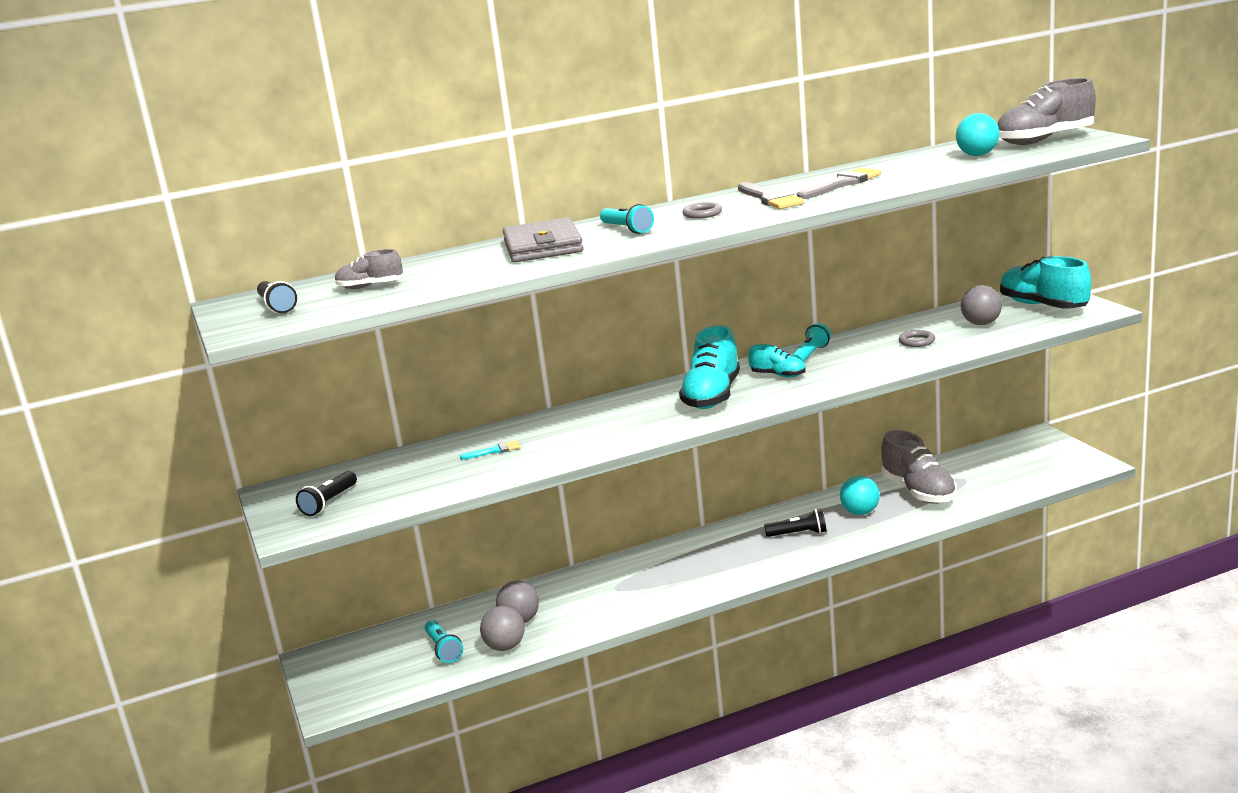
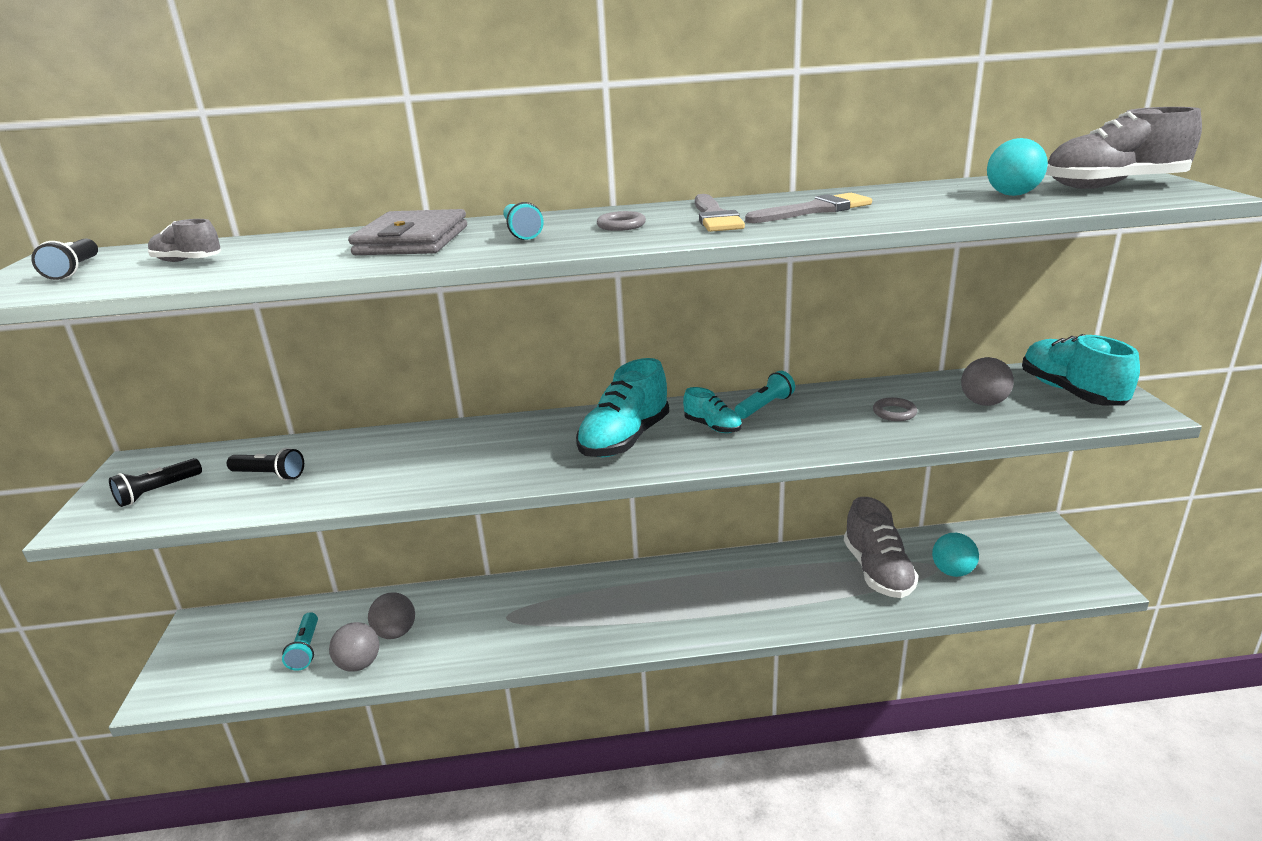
camera: 15 degrees right, 5 degrees up
(494, 451) = (360, 462): turquoise brush -> none
(798, 534) = (724, 595): black flashlight -> black flashlight (269, 475)
(860, 512) = (802, 583): turquoise ball -> turquoise ball (952, 572)

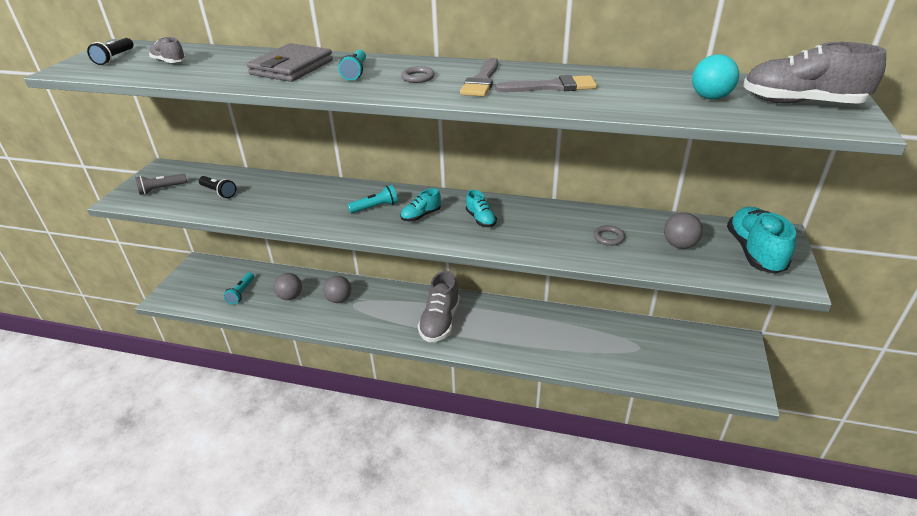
camera: 20 degrees right, 10 degrees up
(158, 491) = (161, 189): black flashlight -> grey flashlight
(359, 664) = (263, 310): grey ball -> grey ball (339, 299)
(625, 439) = (421, 216): turquoise shoe -> turquoise shoe, size x0.53
(765, 406) = (526, 212): turquoise flashlight -> turquoise flashlight (375, 207)
(877, 571) = (596, 339): grey shoe -> grey shoe (440, 321)
(952, 572) = (648, 354): turquoise ball -> none

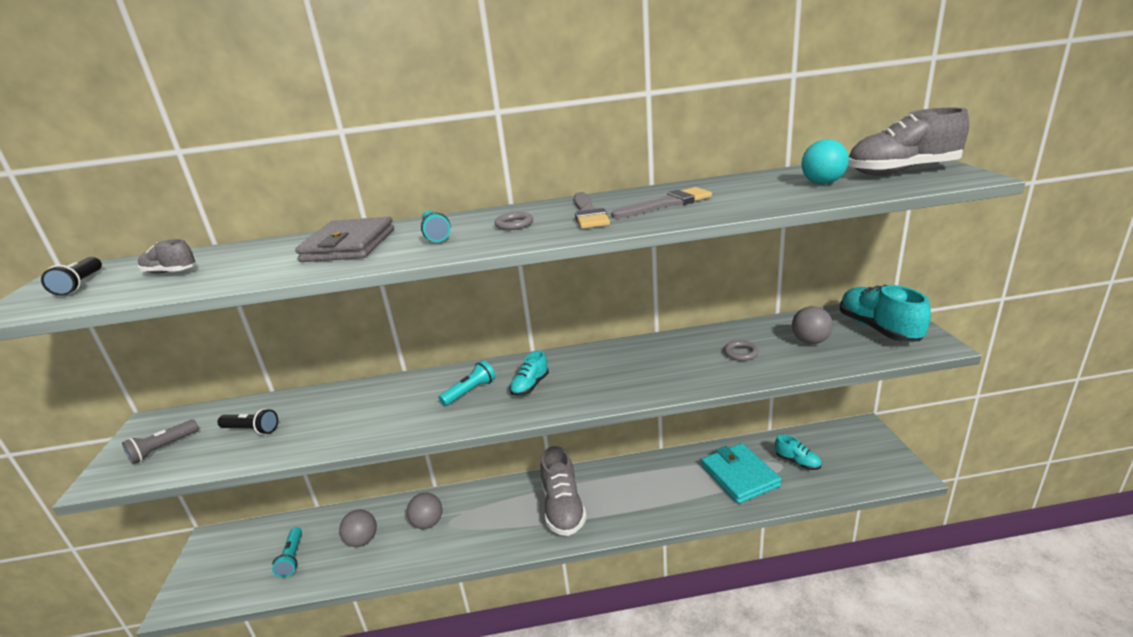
camera: 20 degrees left, 10 degrees down
(481, 219) = (599, 371): turquoise shoe -> turquoise shoe (797, 462)
(596, 344) = (740, 476): none -> turquoise wallet

